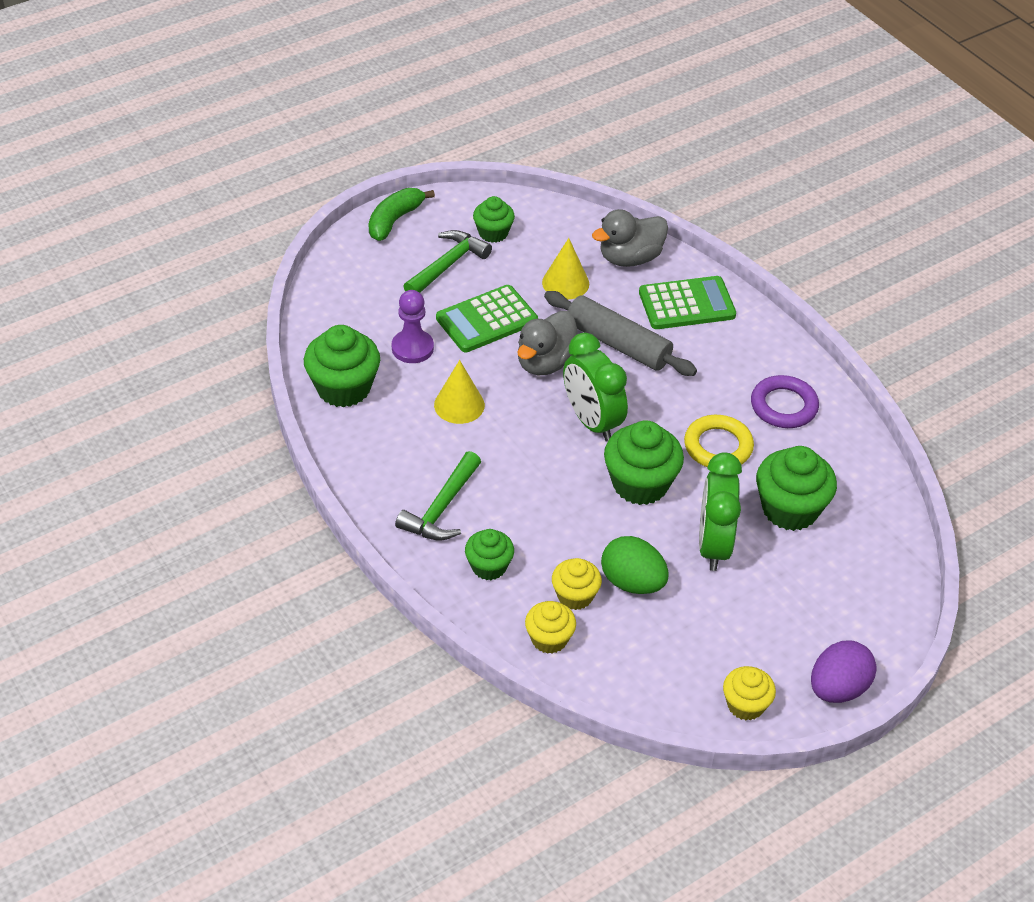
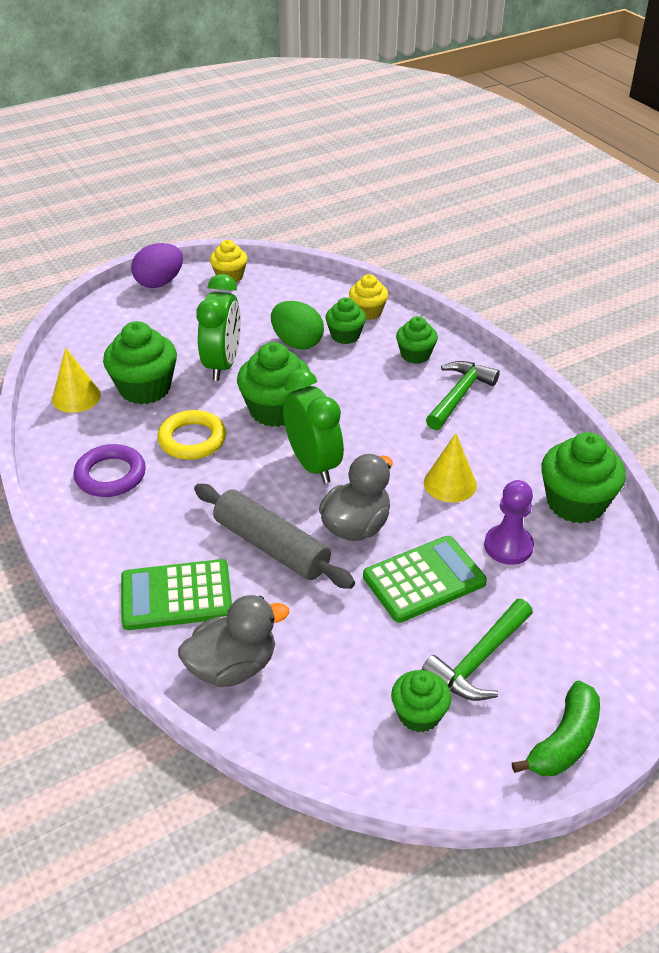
camera: 175 degrees left, 5 degrees down
(565, 283) = (324, 629): yellow cone -> yellow cone (76, 397)
(575, 596) = (345, 335): yellow cupcake -> green cupcake

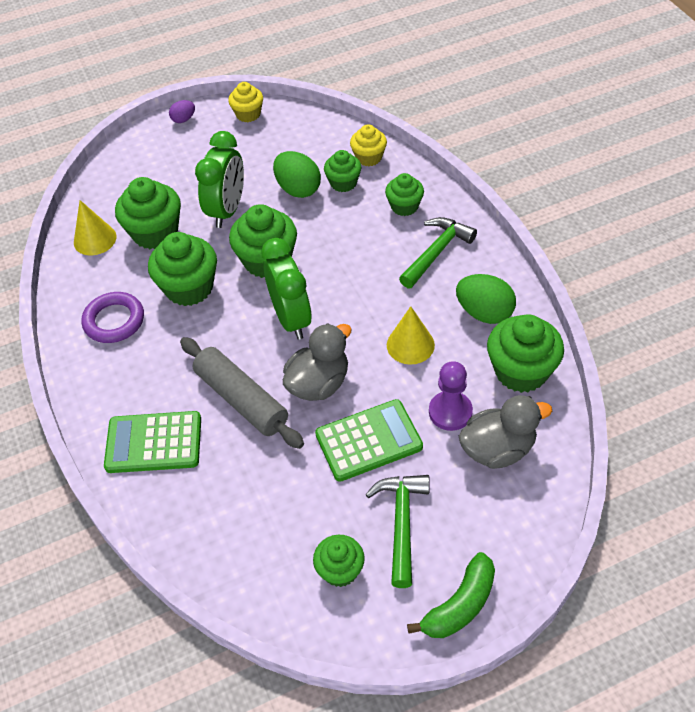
camera: 10 degrees right, 10 degrees up
(159, 283) = (184, 119): purple egg -> purple egg, size x0.55
(192, 439) = (189, 288): yellow ring -> green cupcake
(233, 667) = (191, 513): grey duck -> grey duck (498, 449)
(479, 660) = (401, 523): green hammer -> green hammer turned 135 degrees clockwise
(523, 450) = (484, 313): none -> green egg

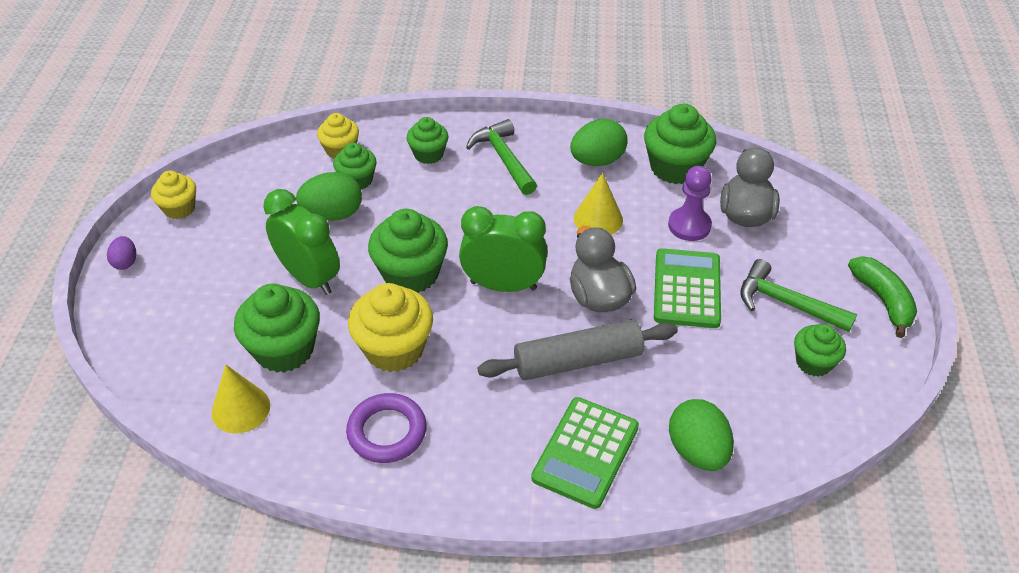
camera: 65 degrees left, 5 degrees down
(189, 288) = (394, 349): green cupcake -> yellow cupcake
(192, 516) = (697, 451): none -> green egg

